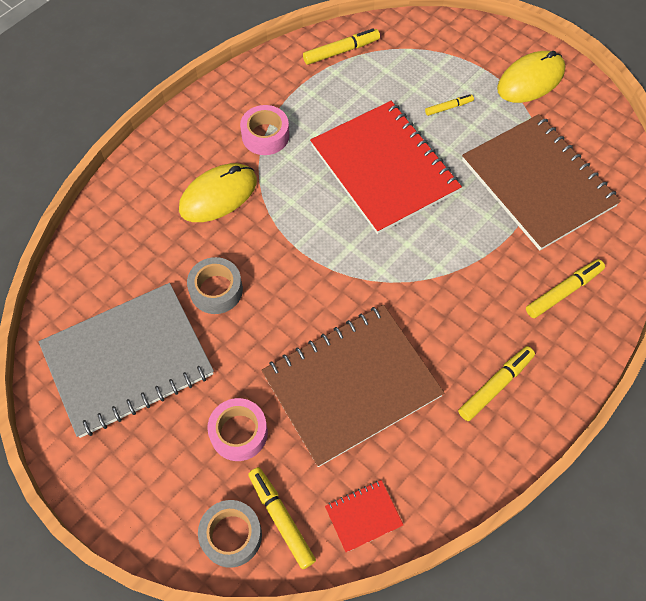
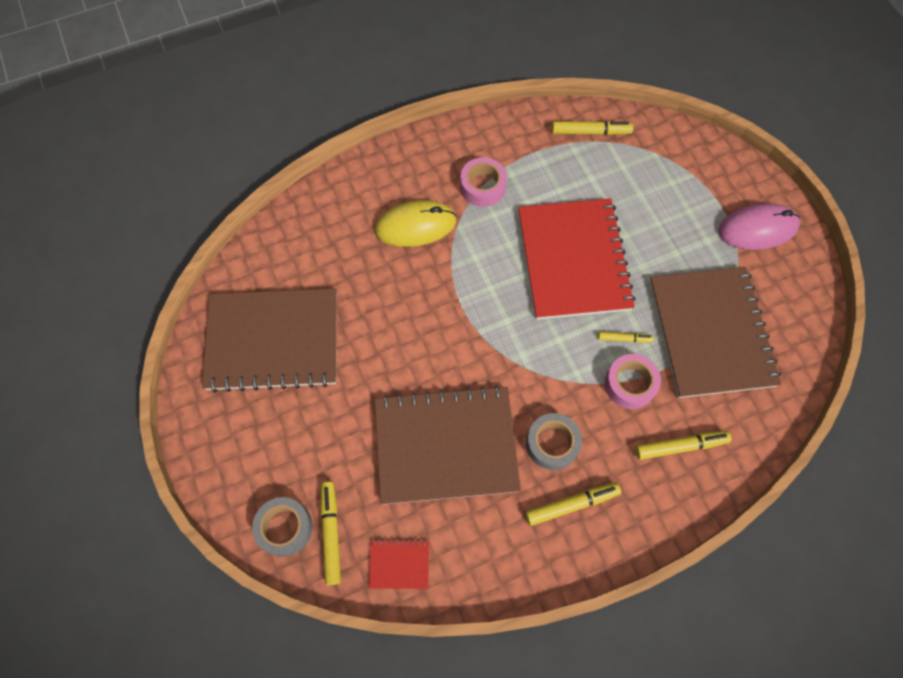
camera: 25 degrees right, 5 degrees up
(128, 360) = (273, 341): grey notebook -> brown notebook
(216, 290) = (373, 311): grey tape -> grey tape (552, 444)
(239, 433) = (332, 444): pink tape -> pink tape (630, 384)
(448, 107) = (663, 225): yellow marker -> yellow marker (624, 338)
(530, 80) = (757, 229): yellow mouse -> pink mouse

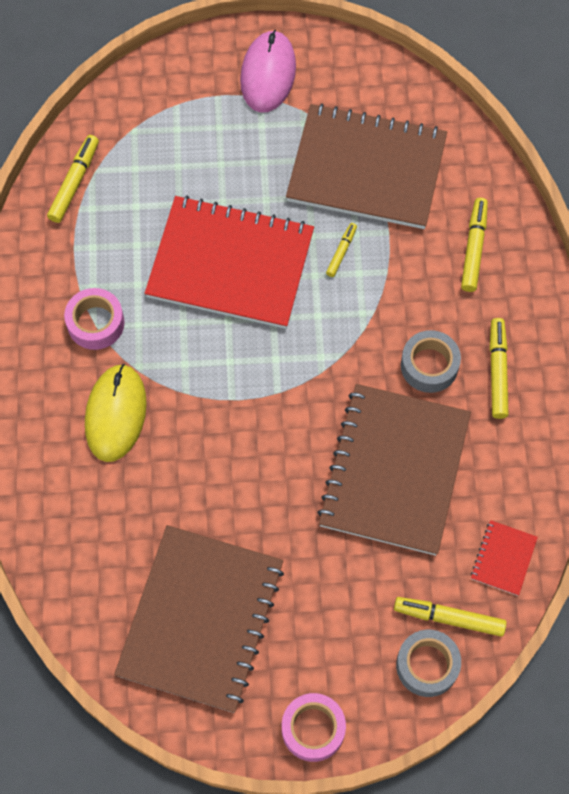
camera: 70 degrees left, 0 degrees up
(630, 384) = (393, 267): pink tape -> pink tape (313, 729)

